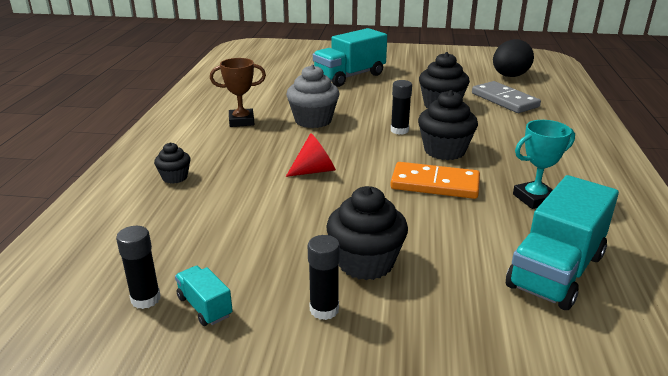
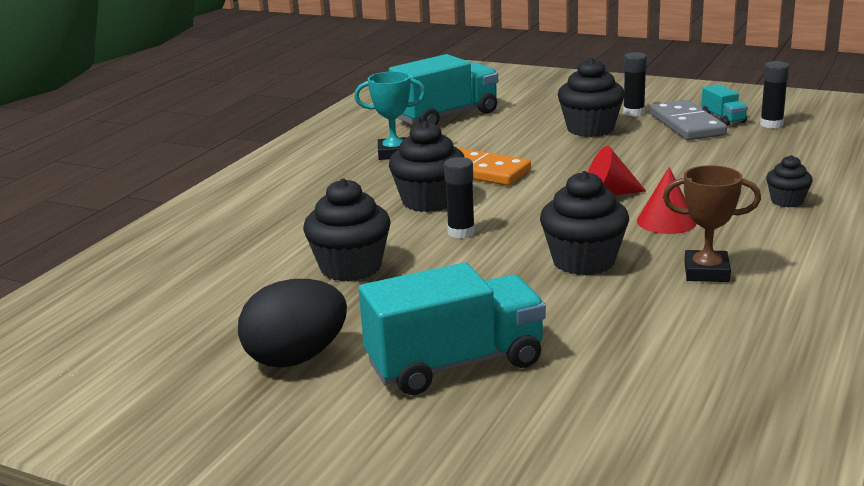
camera: 160 degrees left, 5 degrees down
(267, 151) = (666, 221): none -> red cone
(313, 120) = (583, 261): grey cupcake -> black cupcake
(504, 100) = (235, 267): grey domino -> grey domino (687, 124)
(509, 76) = (131, 321): black egg -> black egg (296, 358)

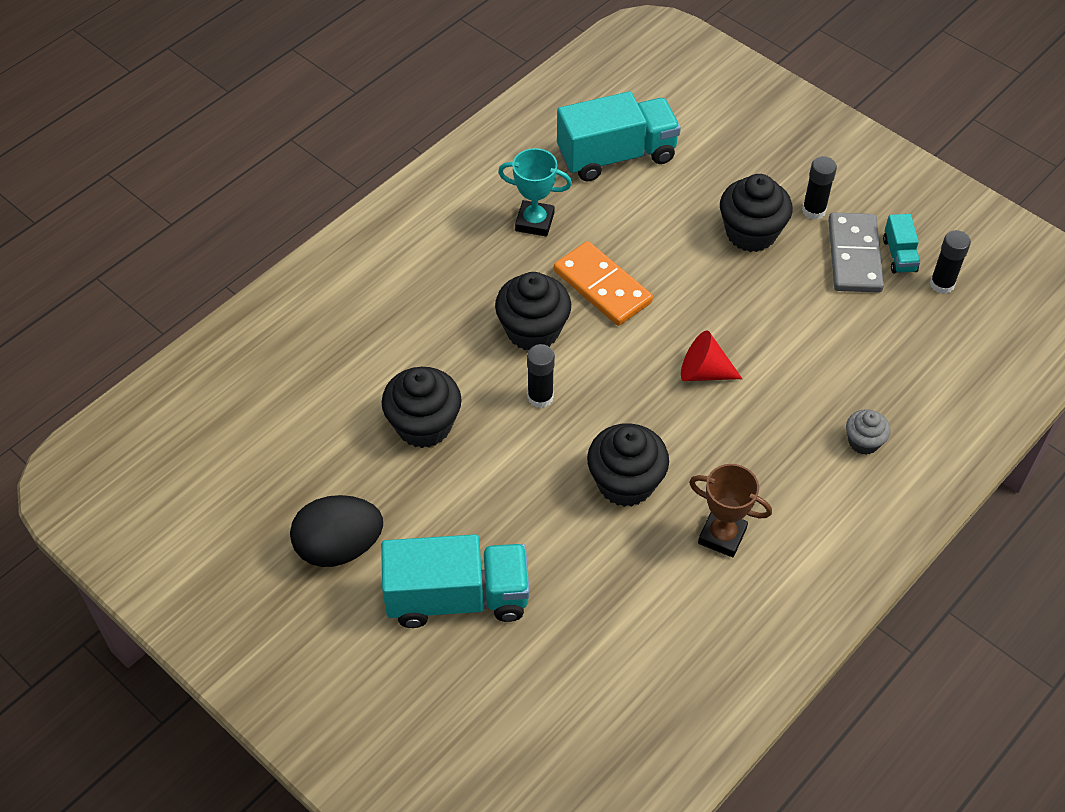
camera: 15 degrees right, 30 degrees up
(666, 221) = (732, 440): red cone -> none
(787, 201) = (863, 442): black cupcake -> grey cupcake

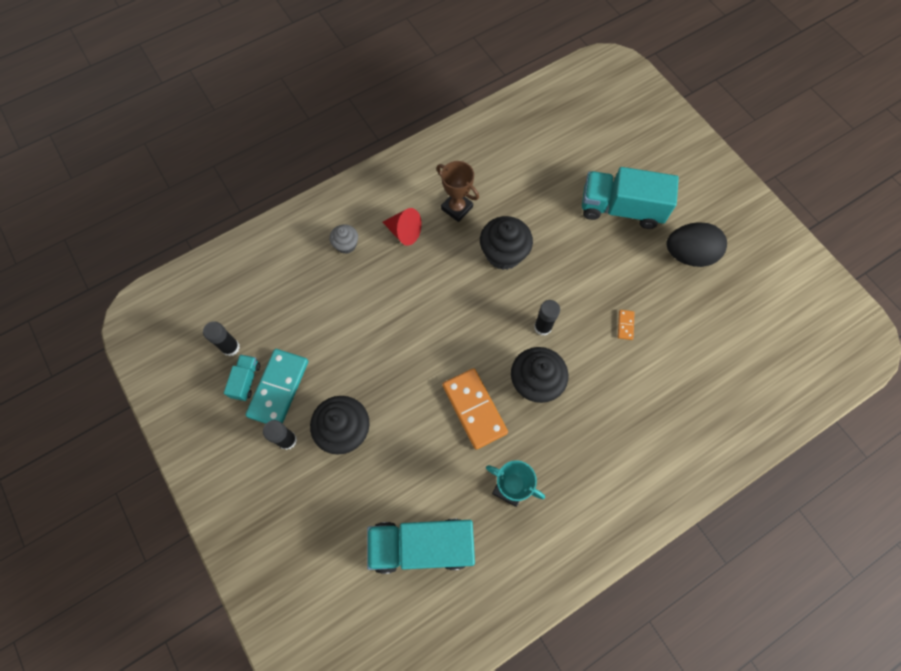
camera: 165 degrees left, 15 degrees up
(424, 425) = (625, 325): black cupcake -> orange domino
(704, 372) = (426, 319): red cone -> red cone (404, 232)
(854, 256) = (278, 388): grey domino -> turquoise domino

